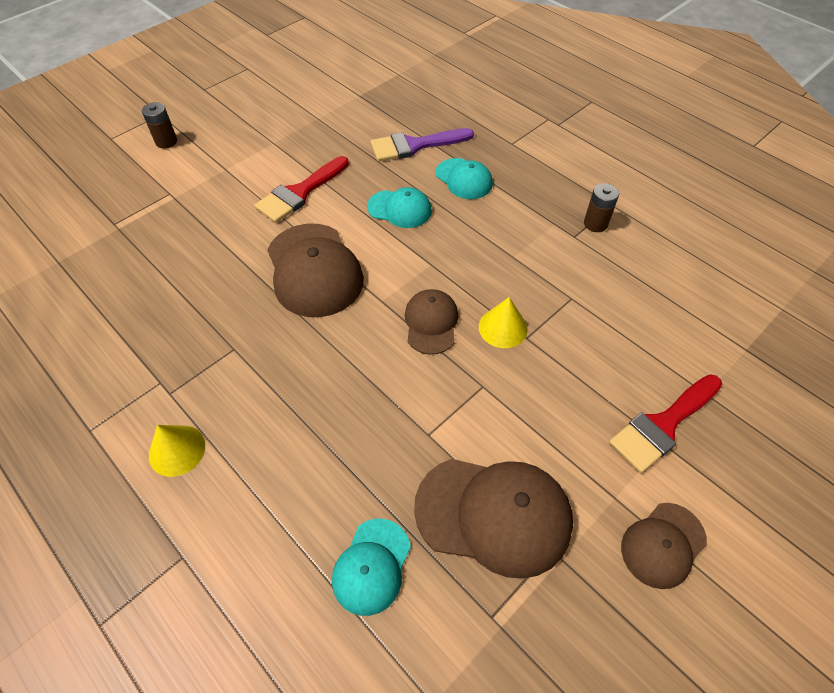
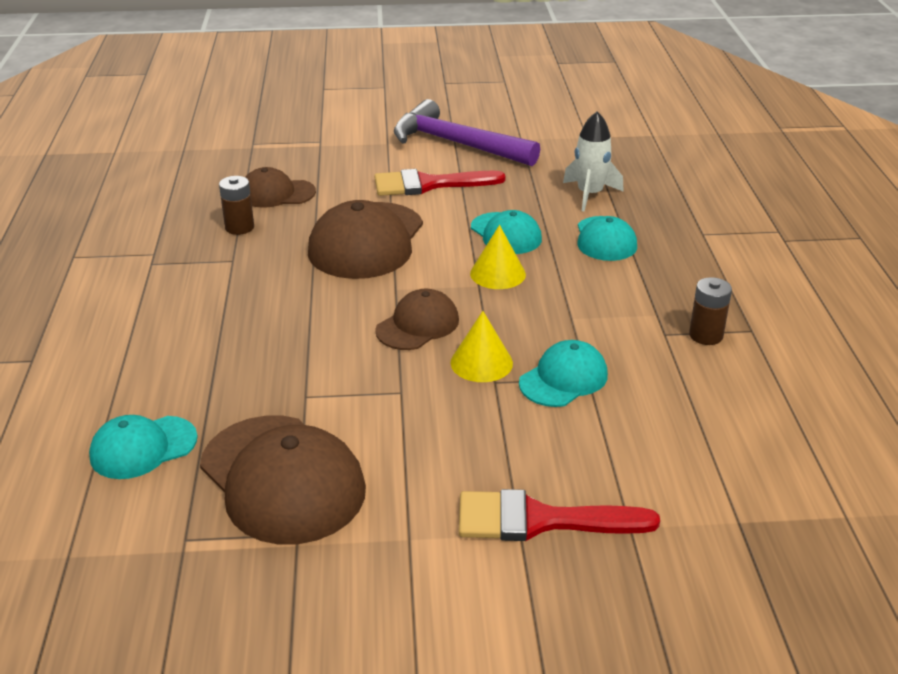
camera: 40 degrees right, 20 degrees down
(166, 142) = (364, 107): brown battery -> brown battery (239, 227)
(177, 450) = (110, 299): yellow cone -> yellow cone (497, 273)
(278, 144) = (456, 144): none -> purple hammer
(414, 145) = (590, 194): purple brush -> white rocket
(560, 308) = (563, 379): none -> turquoise cap
(663, 545) = (404, 599): brown cap -> brown cap (277, 193)

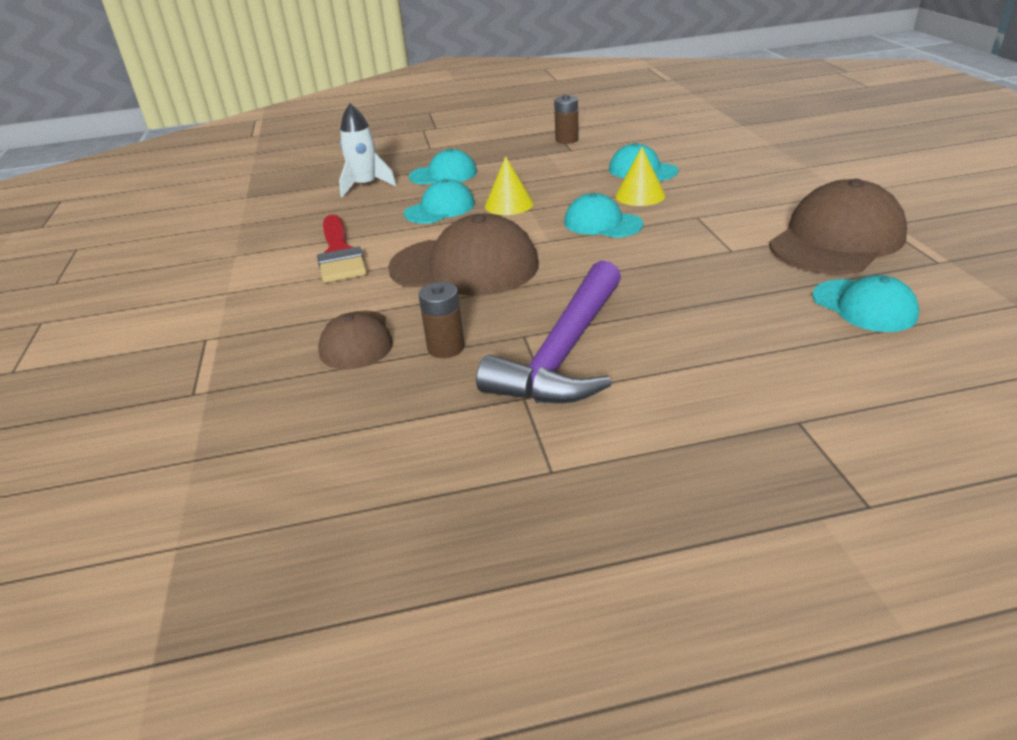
camera: 95 degrees left, 0 degrees up
(418, 325) = (602, 223): brown cap -> turquoise cap
(456, 144) = (243, 253): purple hammer -> purple hammer (564, 352)
(540, 520) = (790, 163): red brush -> none

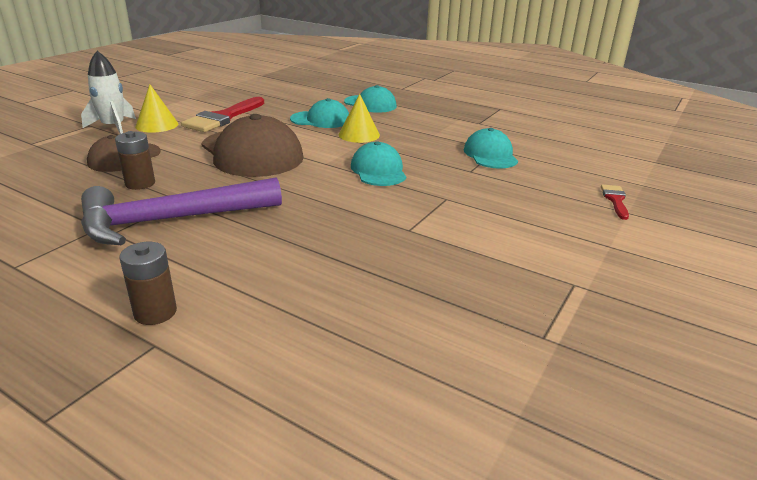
camera: 40 degrees right, 5 degrees down
(365, 186) = (320, 93): white rocket -> white rocket (113, 127)
(567, 140) = (492, 116): brown battery -> brown battery (155, 312)
(640, 195) = (446, 168): yellow cone -> yellow cone (157, 125)
(783, 162) = (615, 200): none -> red brush
(837, 240) = (502, 269): brown cap -> none
(864, 306) = (392, 320): turquoise cap -> none

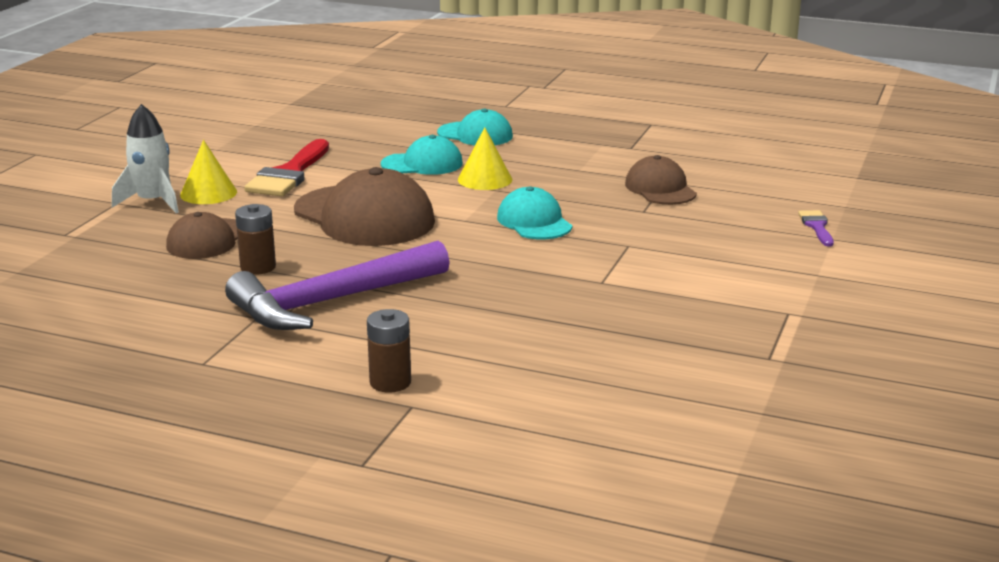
camera: 10 degrees left, 5 degrees down
(490, 155) = (660, 189): turquoise cap -> brown cap
(615, 200) = (817, 226): red brush -> purple brush

